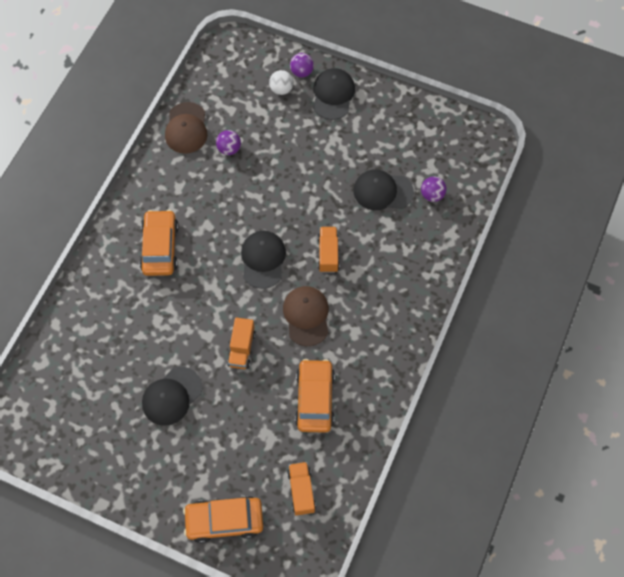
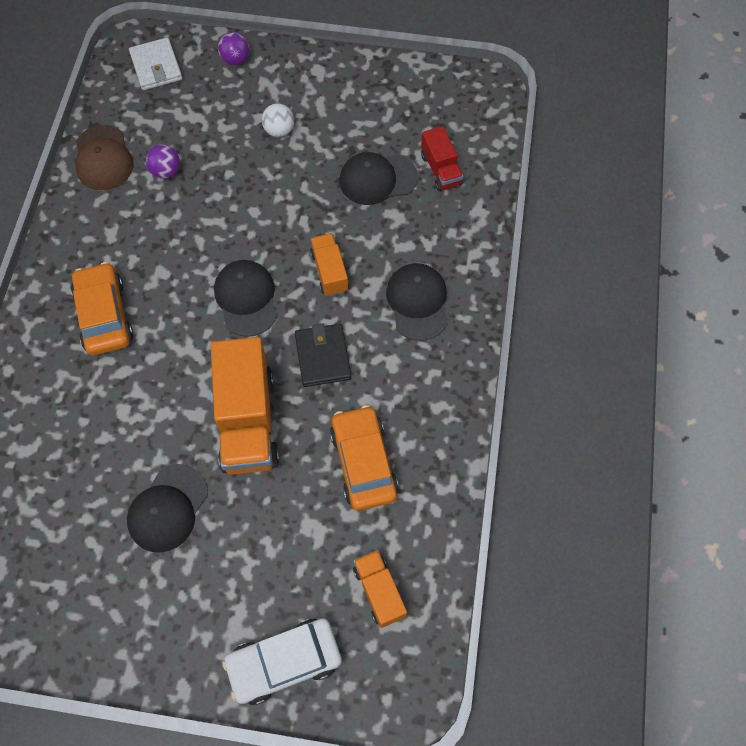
camera: 15 degrees left, 0 degrees up
(224, 521) = (284, 662): orange car -> white car
(241, 64) = (156, 67): none -> white wallet
(241, 348) = (247, 420): orange truck -> orange truck, size x1.89
(281, 89) = (215, 85): white ball -> white ball (279, 130)
(306, 316) = (323, 357): brown cap -> black wallet
(333, 95) = (282, 78): black cap -> black cap (418, 302)
(432, 195) = (440, 169): purple ball -> red truck

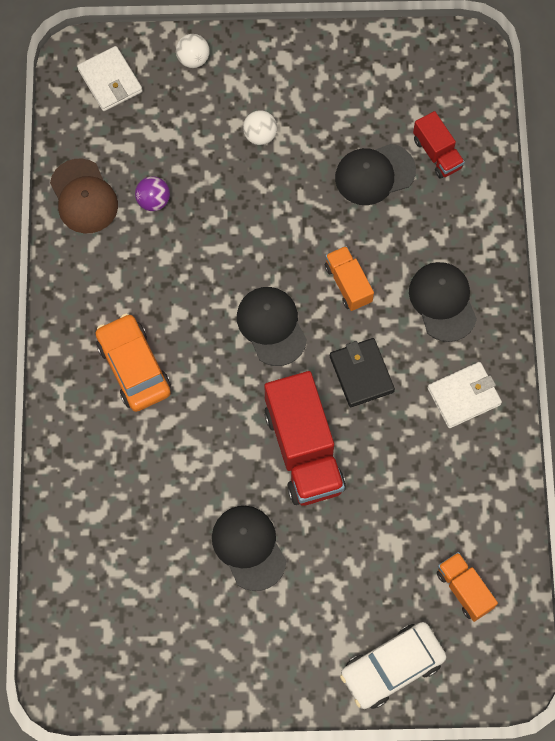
camera: 10 degrees left, 5 degrees up
(168, 508) = (249, 547): black cap -> black cap turned 135 degrees clockwise
(235, 60) = (193, 59): purple ball -> white ball
(247, 420) = (303, 450): orange truck -> red truck
(363, 462) = (423, 472): orange car -> none
(420, 395) = (464, 396): none -> white wallet

